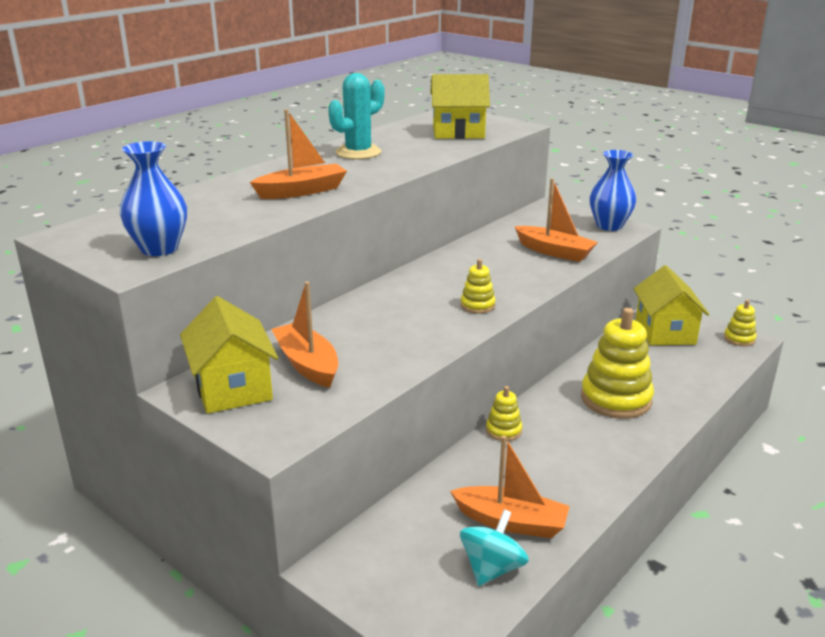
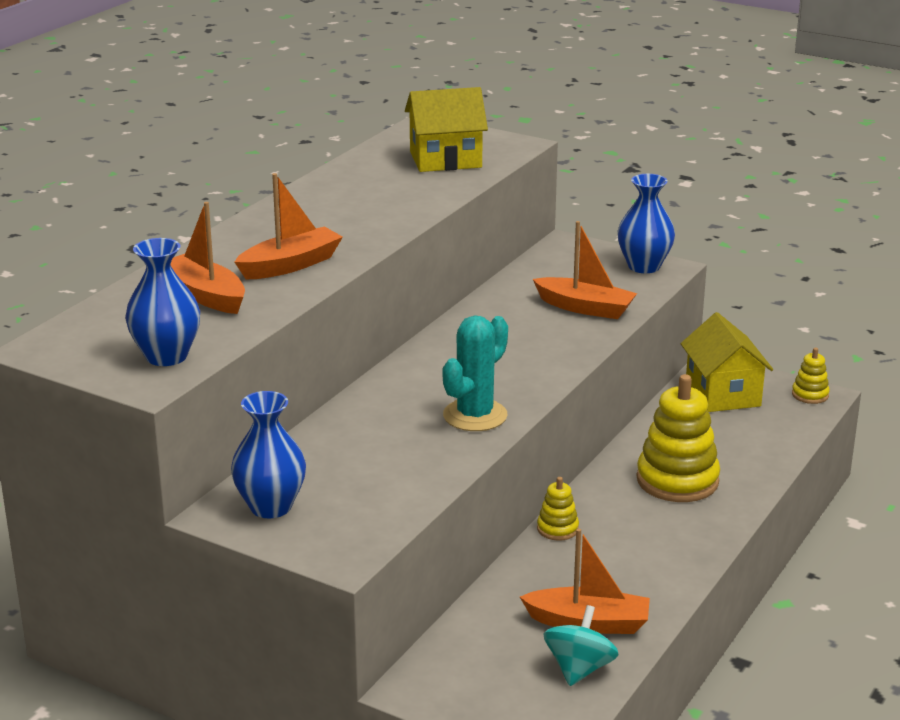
camera: 10 degrees left, 0 degrees up
(232, 388) = (271, 507): yellow house -> blue vase
(307, 364) = (343, 473): orange boat -> orange boat (206, 295)
(358, 152) = (332, 201): turquoise cactus -> turquoise cactus (475, 415)
(477, 305) = (512, 386): yellow stacking toy -> none

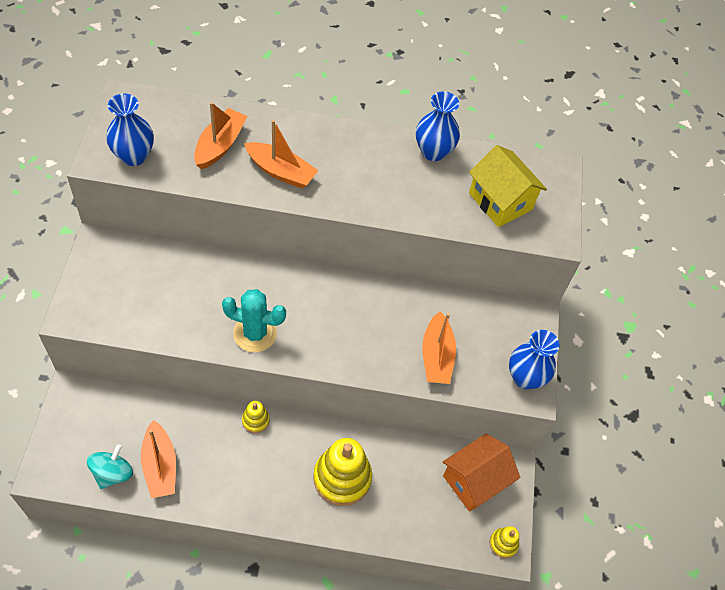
camera: 60 degrees right, 30 degrees up
(271, 507) = (112, 263): blue vase -> blue vase (433, 152)
(579, 669) = (113, 473): turquoise spinning top -> turquoise spinning top turned 60 degrees counterclockwise
(723, 394) = (475, 481): yellow house -> orange house

